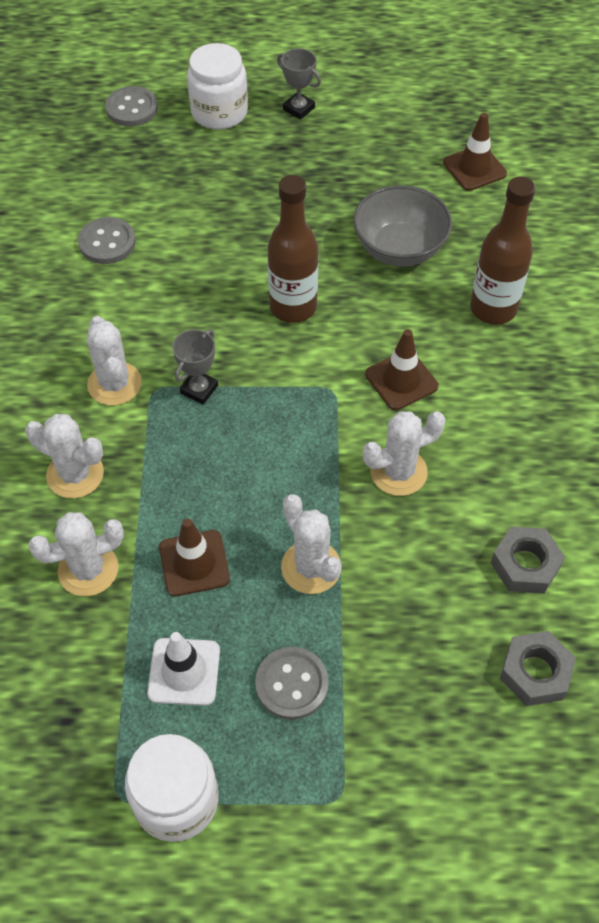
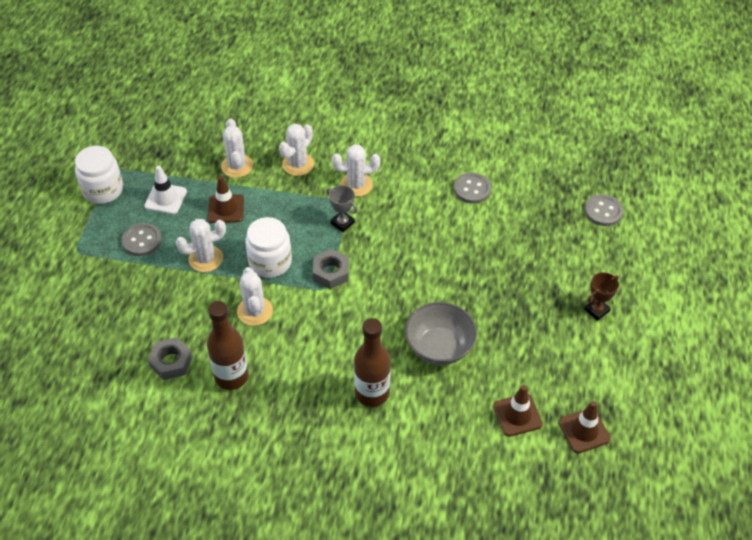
camera: 100 degrees right, 5 degrees down
(219, 112) = (595, 261): white jar -> white jar (270, 262)
(293, 307) = (397, 278): brown bottle -> brown bottle (231, 376)
(298, 109) = (596, 310): grey trophy -> brown trophy
(401, 380) = (323, 326): brown traffic cone -> brown traffic cone (584, 431)
(535, 672) = (105, 349): grey nut -> grey nut (331, 272)

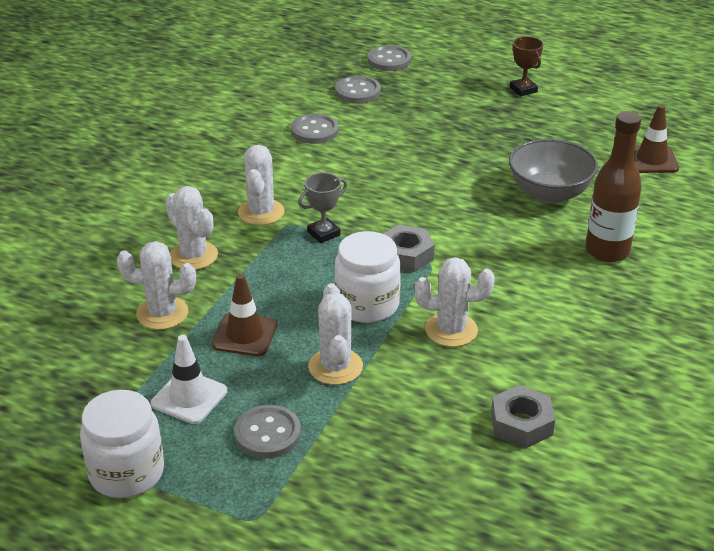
camera: 75 degrees left, 15 degrees down
(231, 376) = (560, 365): brown bottle -> none
(541, 202) = (357, 92): none -> grey button
(584, 431) = (675, 125): brown traffic cone -> none

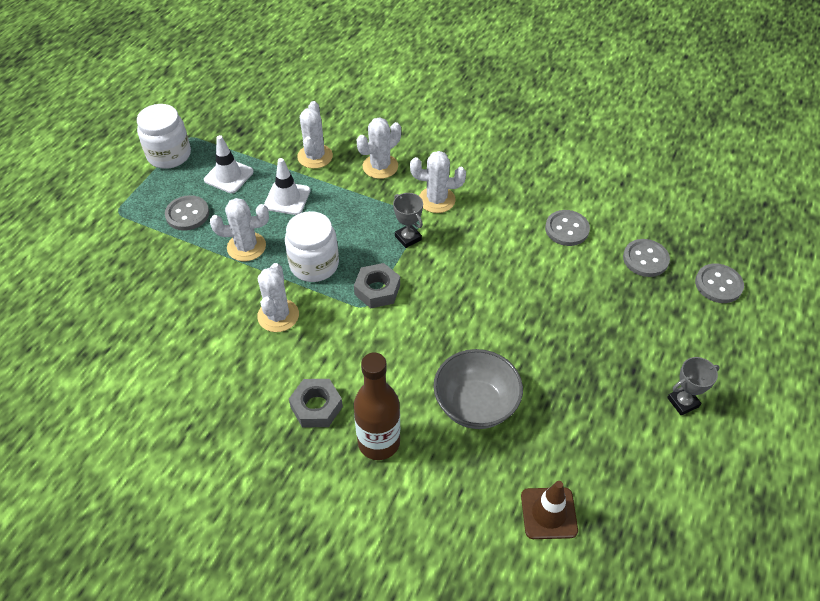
camera: 90 degrees right, 15 degrees up
(244, 335) = (287, 198): brown traffic cone -> white traffic cone
(521, 423) = (167, 352): grey nut -> grey nut (316, 407)
(523, 90) = (683, 402): brown trophy -> grey trophy

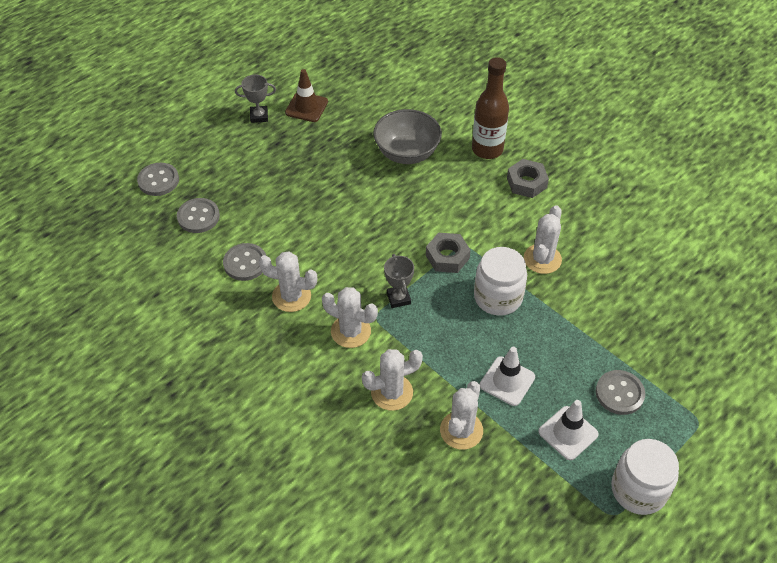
camera: 160 degrees left, 0 degrees up
(246, 247) = (561, 335): white cactus -> white cactus (291, 296)
(548, 513) = (392, 86): brown traffic cone -> brown traffic cone (306, 107)

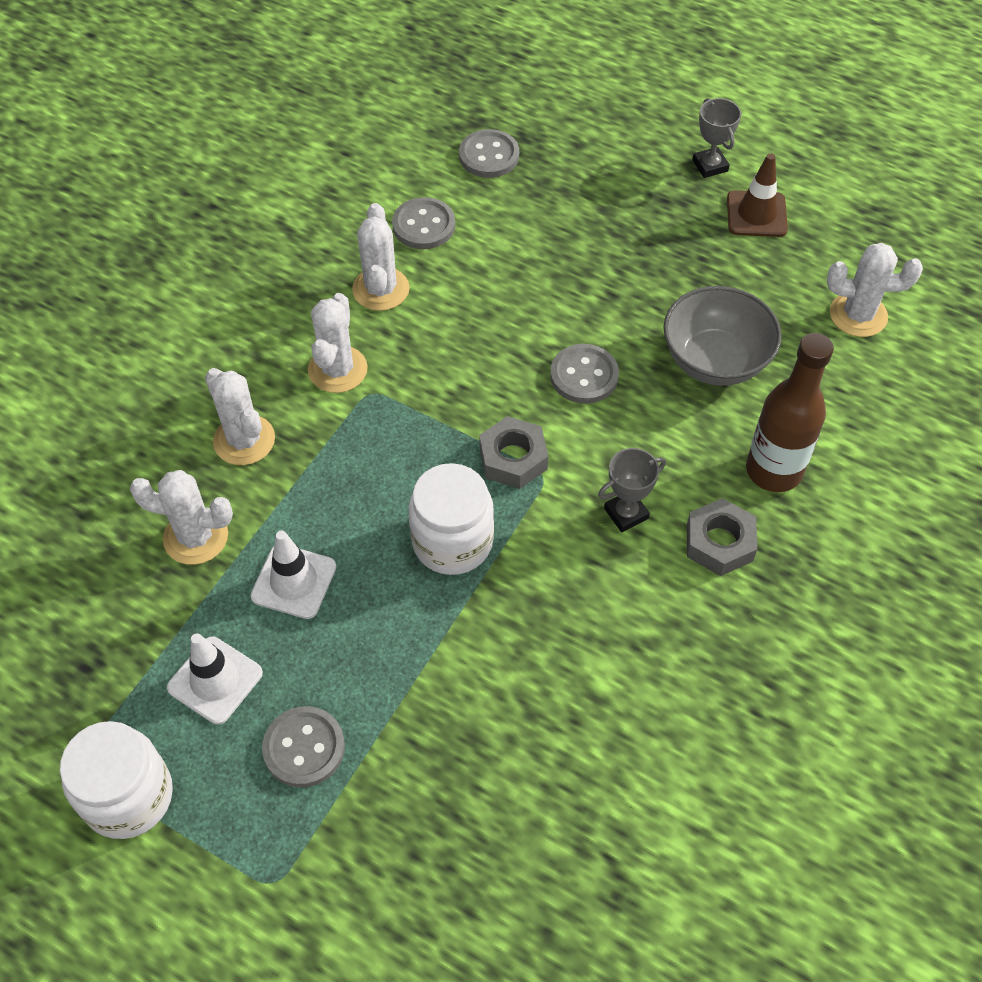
camera: 75 degrees right, 5 degrees up
(158, 180) = (538, 98): grey button -> grey button (584, 376)
(398, 298) = (413, 413): grey trophy -> grey trophy (626, 513)
(542, 259) = (552, 593): white cactus -> white cactus (858, 315)

